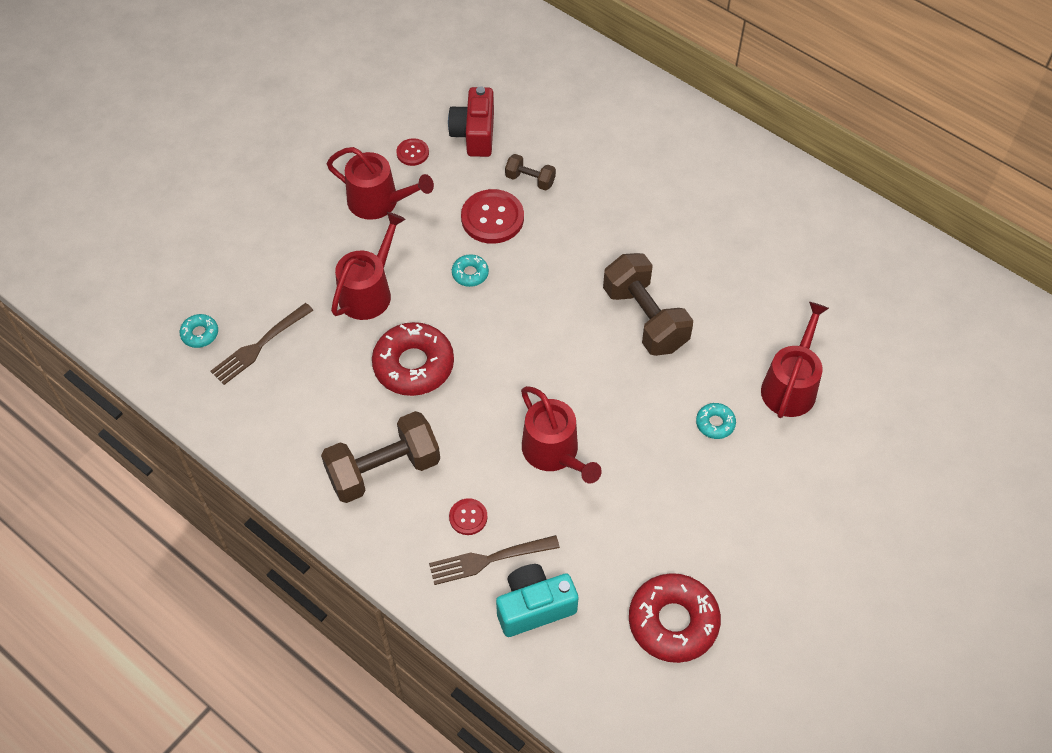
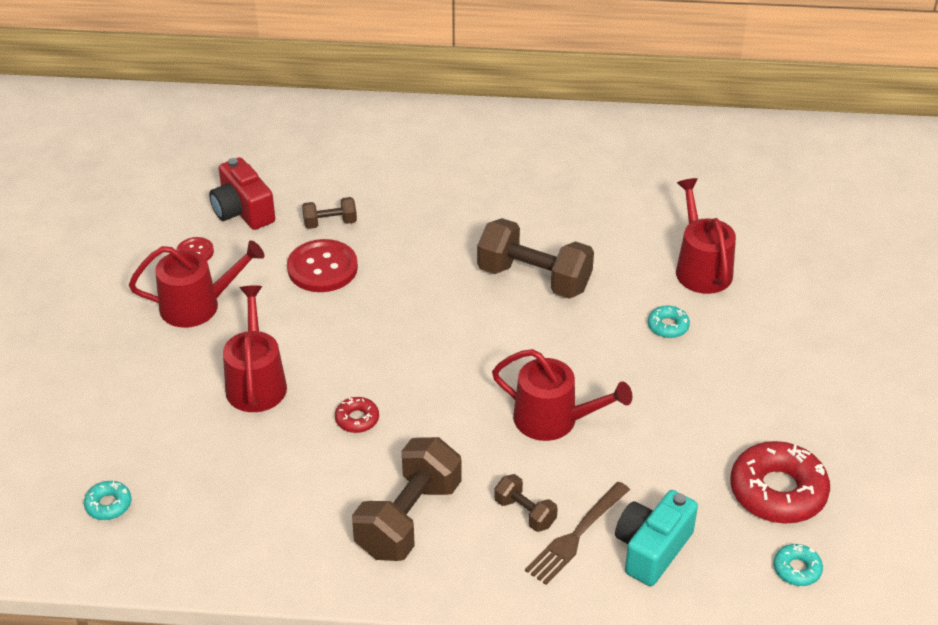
camera: 35 degrees left, 15 degrees down
(260, 345) = (184, 481): brown fork -> none
(413, 365) = (357, 419): red donut -> red donut, size x0.47
(468, 517) = (525, 513): red button -> brown dumbbell
(470, 273) = (342, 321): turquoise donut -> turquoise donut (797, 569)

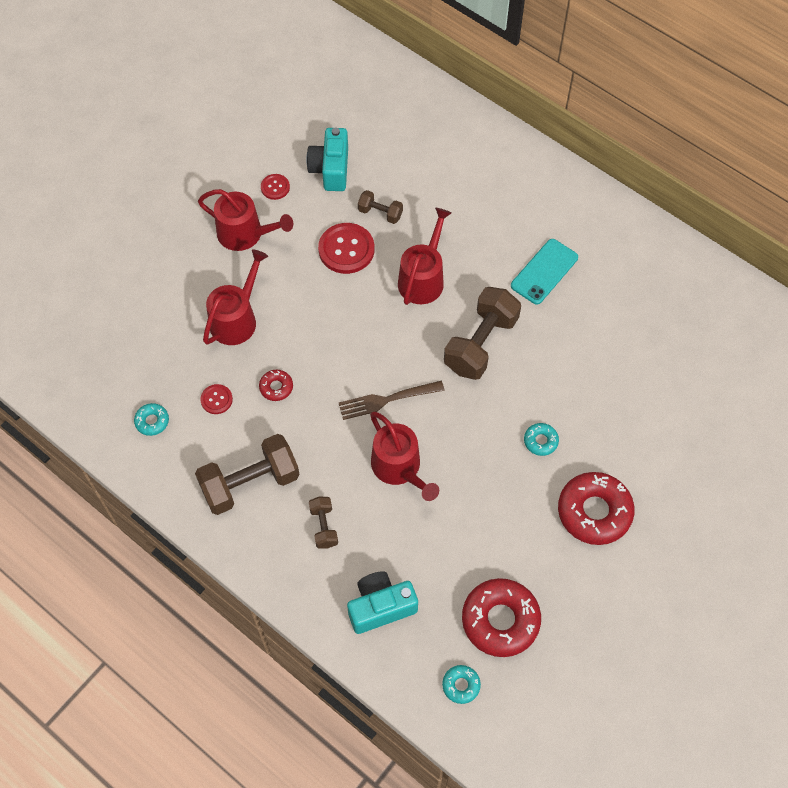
camera: 35 degrees right, 20 degrees up
(108, 505) = (87, 358): turquoise donut -> turquoise donut (152, 421)
(243, 211) = (330, 169): red camera -> turquoise camera
(300, 464) = (216, 399): none -> red button
(534, 279) = (481, 344): brown dumbbell -> brown dumbbell turned 60 degrees clockwise
(538, 195) = (544, 271): none -> turquoise phone
(576, 535) = (342, 564): brown fork -> brown fork (387, 399)
(701, 268) = (608, 406): red watering can -> red watering can (423, 278)
(773, 355) = (594, 512): none -> red donut

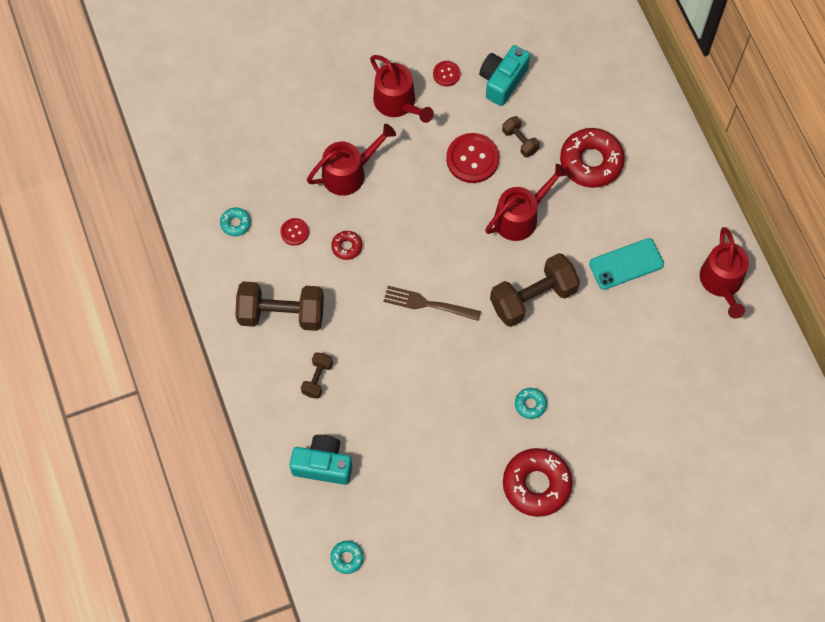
camera: 30 degrees right, 5 degrees up
(399, 467) = (404, 364): red watering can -> red watering can (722, 282)
(500, 620) = (408, 526): red donut -> red donut (591, 162)

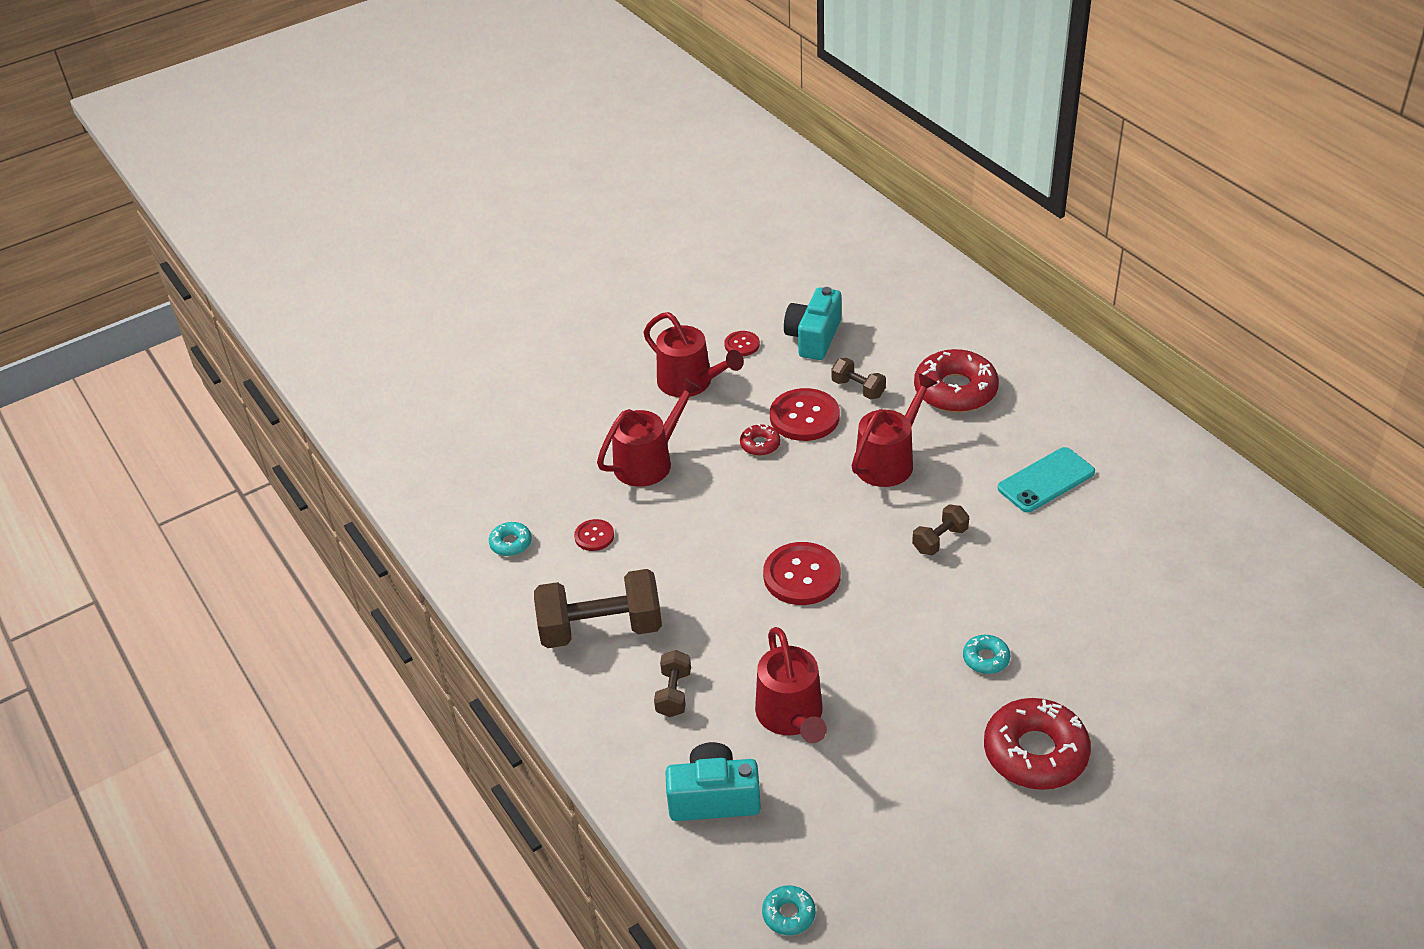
camera: 10 degrees left, 25 degrees down
(347, 247) = (670, 537): red donut -> red donut (760, 444)
(428, 304) = (802, 576): brown fork -> red button
(533, 298) = (940, 540): brown dumbbell -> brown dumbbell, size x0.50
(722, 282) = (1177, 473): red watering can -> red watering can (791, 716)

